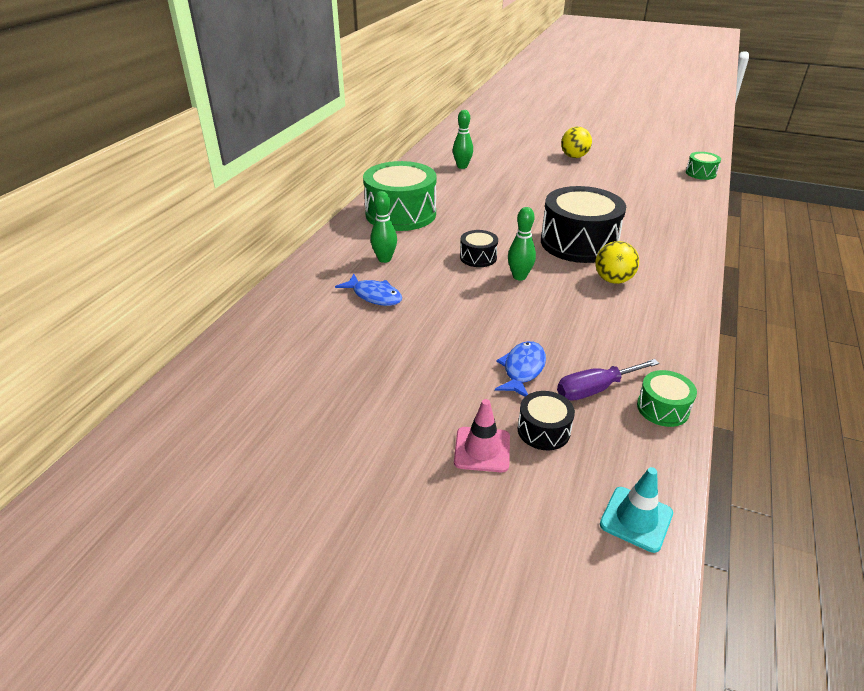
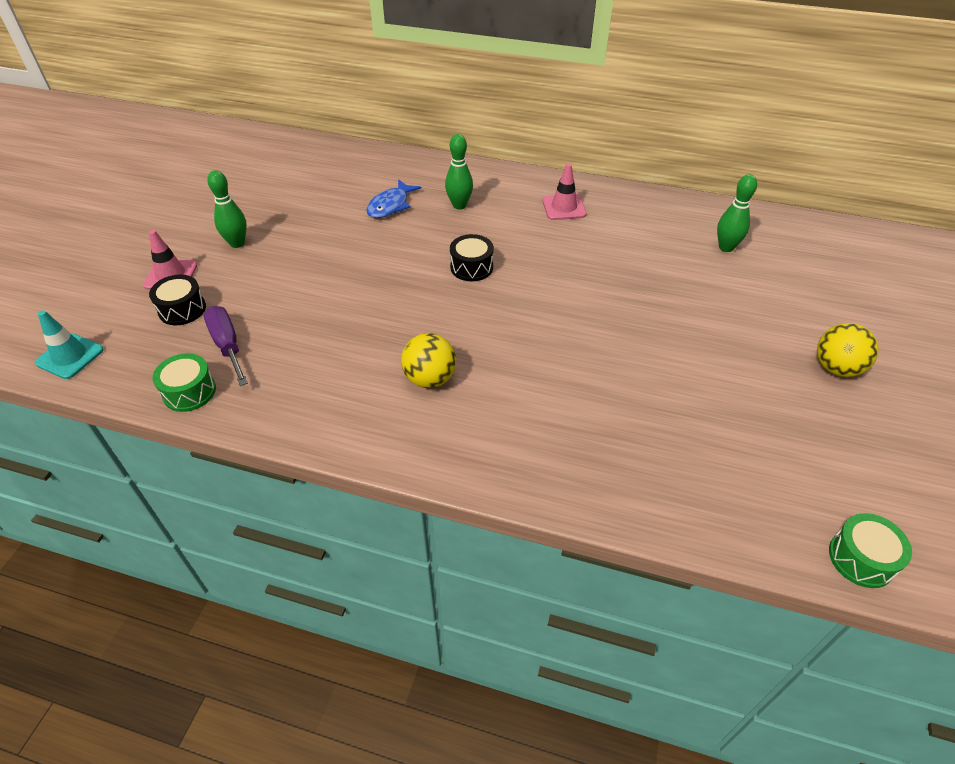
camera: 85 degrees right, 10 degrees up
(400, 214) = (564, 207): green drum -> pink traffic cone
(519, 276) = (432, 298): green bowling pin -> green bowling pin (237, 243)
(522, 370) = (265, 298): blue fish -> none
(578, 243) = (522, 353): black drum -> none

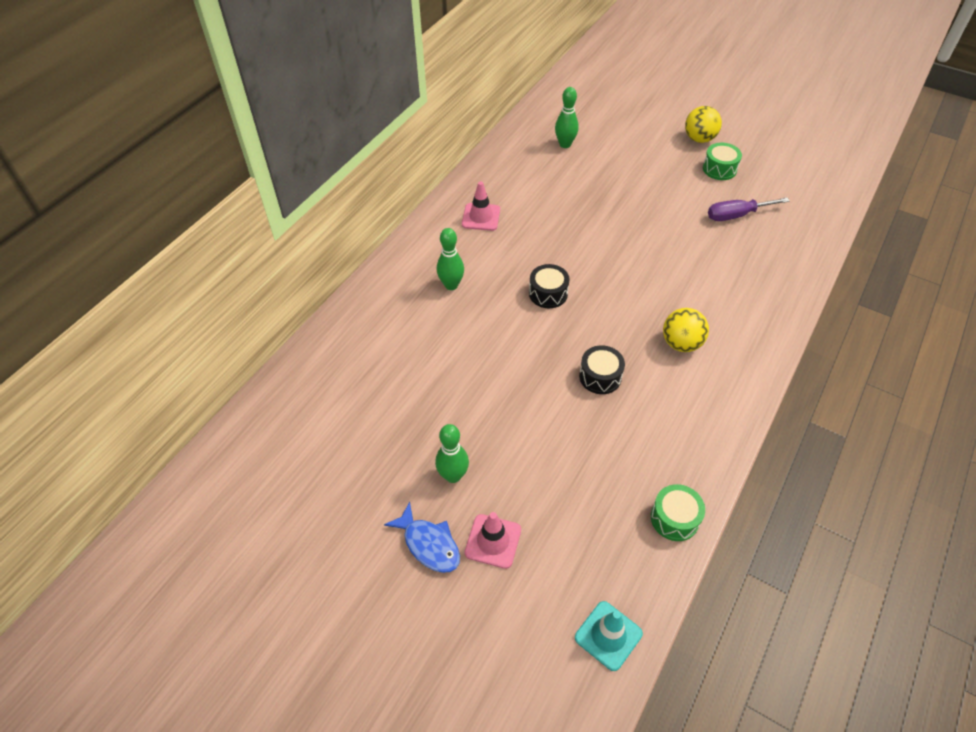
camera: 75 degrees left, 5 degrees up
(182, 309) = (554, 528): black drum -> black drum (600, 376)
(227, 345) = (617, 486): purple screwdriver -> purple screwdriver (736, 215)
(390, 205) = (431, 336): blue fish -> blue fish (429, 544)
(861, 558) = (841, 183): green drum -> green drum (719, 169)

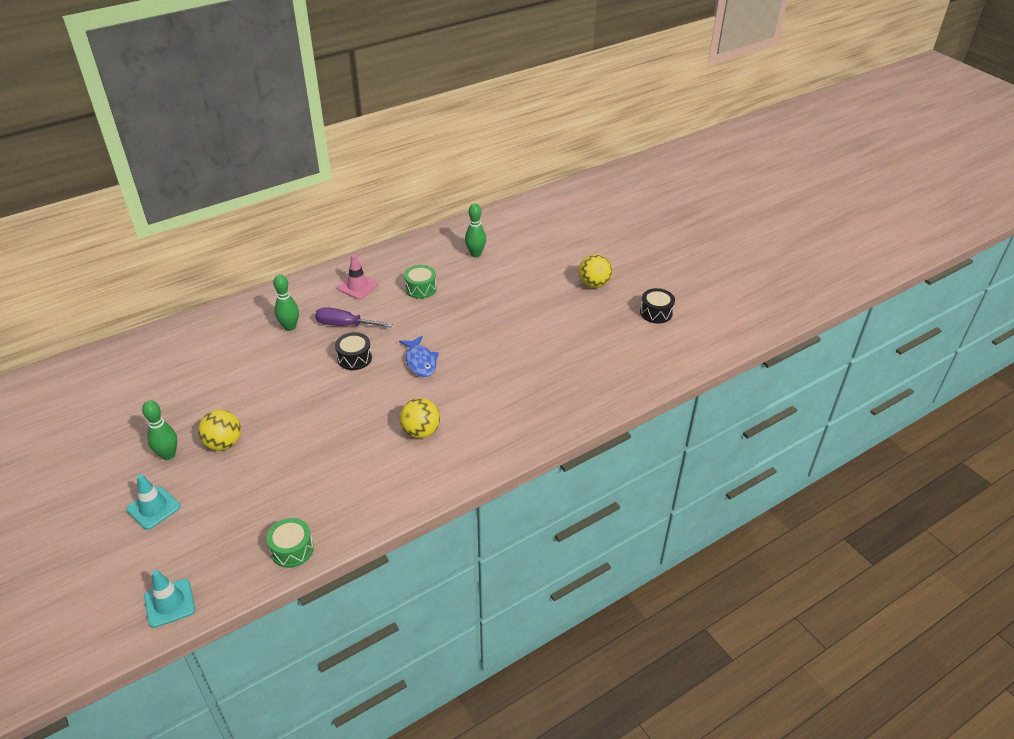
camera: 25 degrees right, 10 degrees down
(429, 544) = (111, 491): blue fish -> blue fish (420, 361)
(493, 541) = (153, 508): pink traffic cone -> turquoise traffic cone
(500, 438) = (224, 443): none -> yellow ball
(600, 376) = (335, 431): black drum -> black drum (656, 313)
(719, 169) = (587, 313): green drum -> green drum (421, 288)
(736, 215) = (565, 353): purple screwdriver -> purple screwdriver (345, 325)

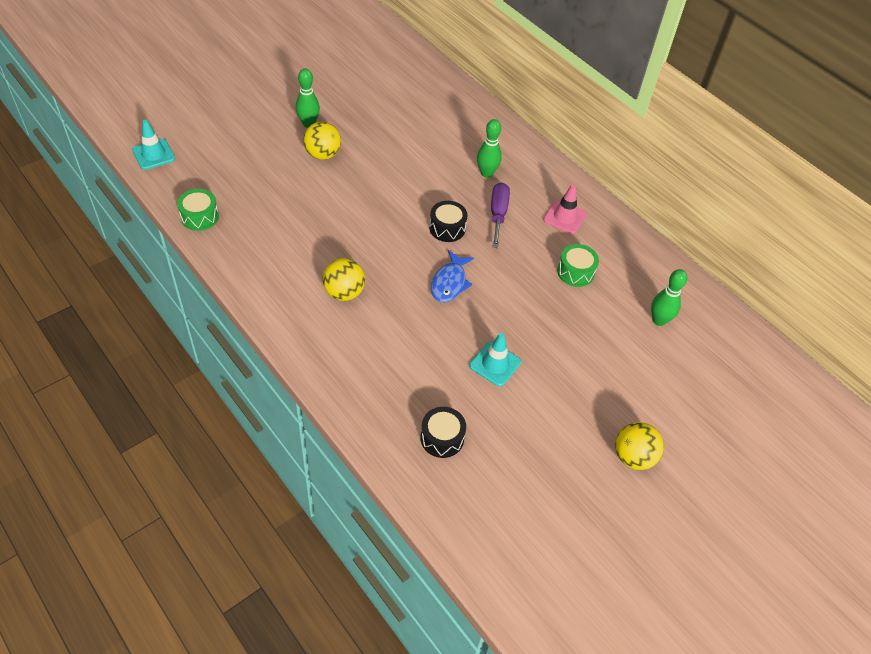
camera: 80 degrees right, 10 degrees up
(153, 508) = (250, 127): turquoise traffic cone -> turquoise traffic cone (495, 364)
(420, 361) = (449, 282): blue fish -> blue fish turned 45 degrees counterclockwise
(656, 313) = (589, 536): black drum -> black drum (442, 438)

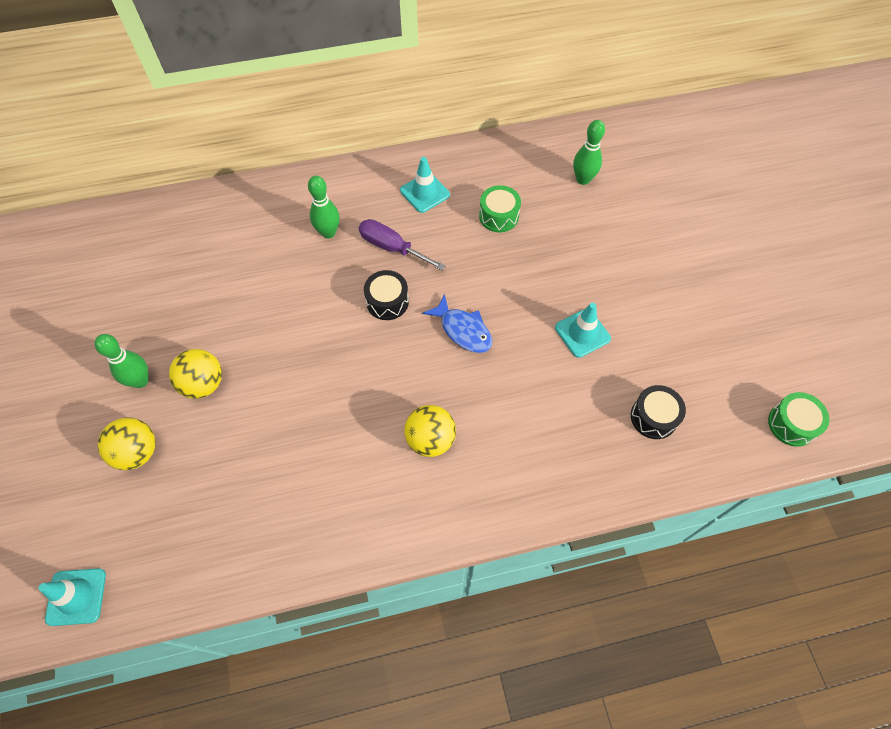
camera: 60 degrees left, 10 degrees up
(200, 217) = (229, 568): green drum -> green drum (791, 424)
(564, 217) = (425, 193): pink traffic cone -> turquoise traffic cone
(633, 457) = (721, 269): yellow ball -> yellow ball (137, 452)

